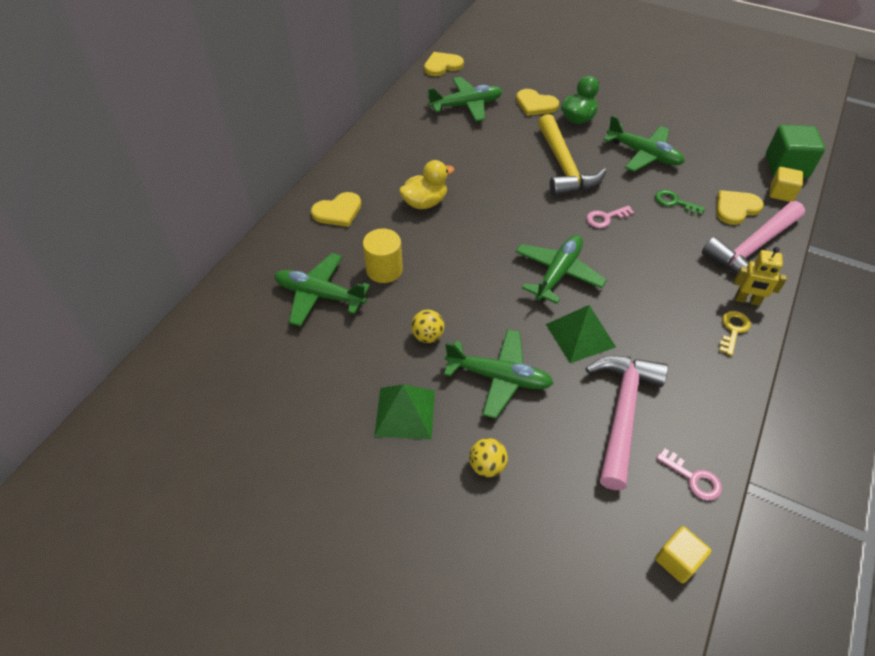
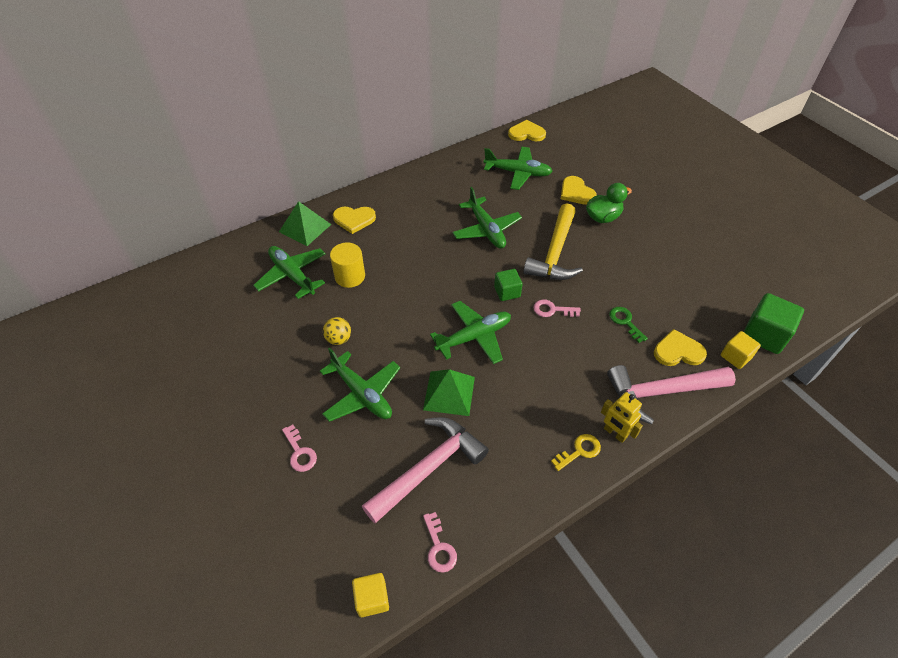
camera: 30 degrees right, 0 degrees up
(405, 412) = (278, 386): green pyramid -> green pyramid (305, 228)
(425, 202) = (421, 238): yellow duck -> none
(487, 466) = (300, 452): yellow ball -> pink key
(552, 219) = (507, 292): none -> green cube
(643, 154) = (634, 270): green plane -> green plane (486, 230)

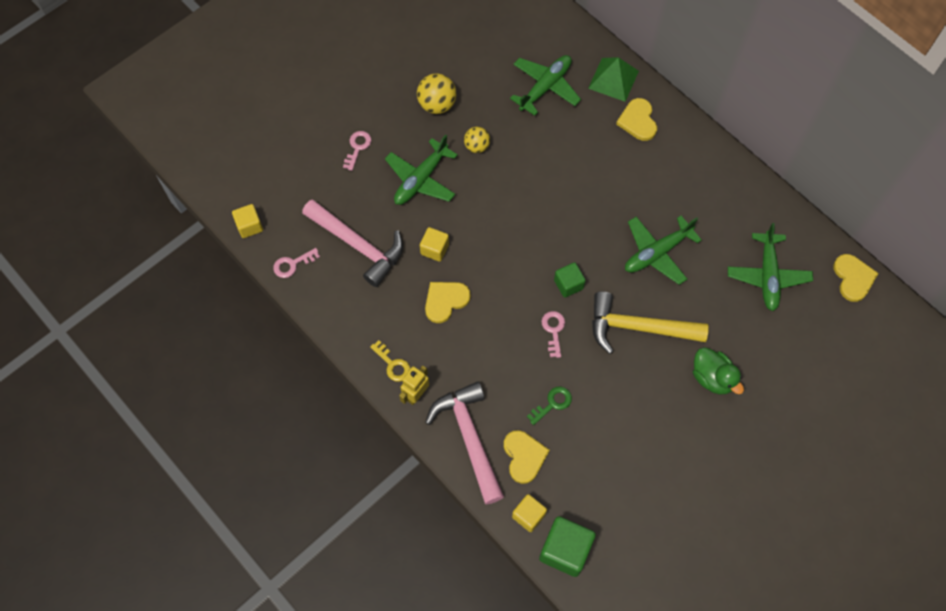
camera: 80 degrees right, 15 degrees up
(275, 366) = (437, 104): none -> yellow ball
(300, 452) = (357, 147): pink key -> pink key turned 150 degrees clockwise
(350, 276) = (556, 137): yellow cylinder -> none
(449, 393) = (434, 249): green pyramid -> yellow cube
(474, 337) = (503, 261): green plane -> none
(576, 192) = (750, 345): yellow heart -> yellow heart (445, 301)

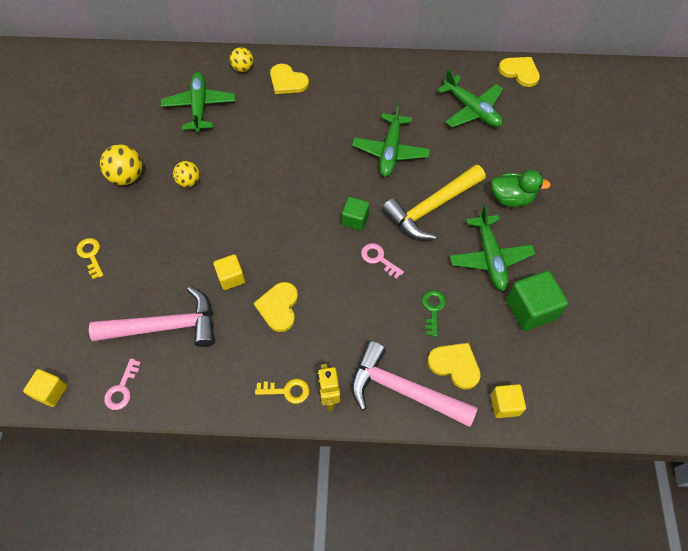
camera: 45 degrees left, 5 degrees down
(357, 147) = (91, 255): pink key -> yellow key
(421, 179) = (168, 237): green plane -> green plane (490, 258)
(565, 550) = (555, 404): green cube -> green cube (530, 309)
(613, 79) = (243, 68): green pyramid -> yellow ball

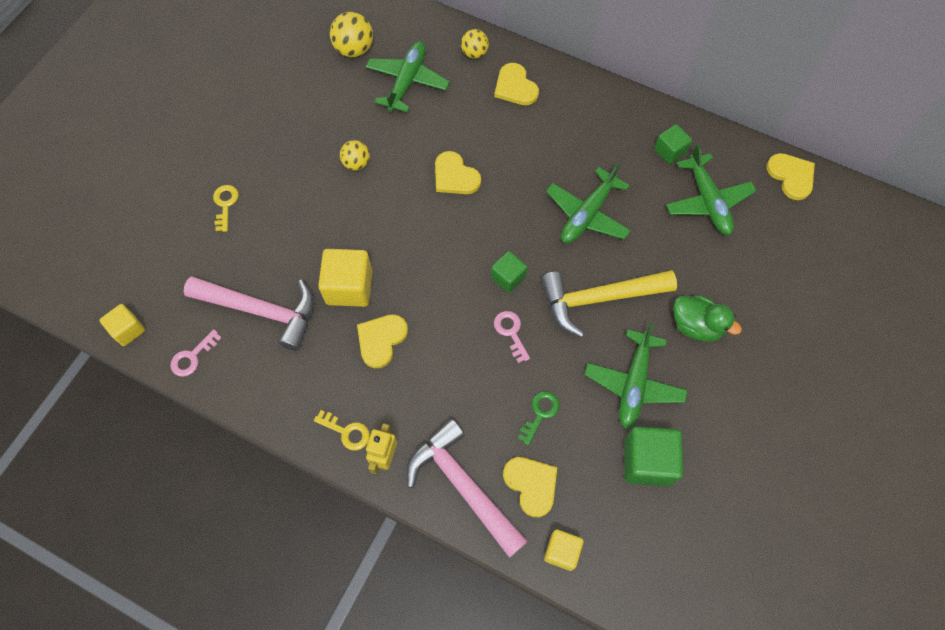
camera: 25 degrees right, 5 degrees up
(127, 177) = (298, 133): yellow ball -> yellow ball (354, 49)
(231, 277) = (349, 287): yellow cube -> yellow cube, size x1.65
(274, 162) = (455, 176): none -> yellow heart
(426, 85) = (669, 151): none -> green cube

